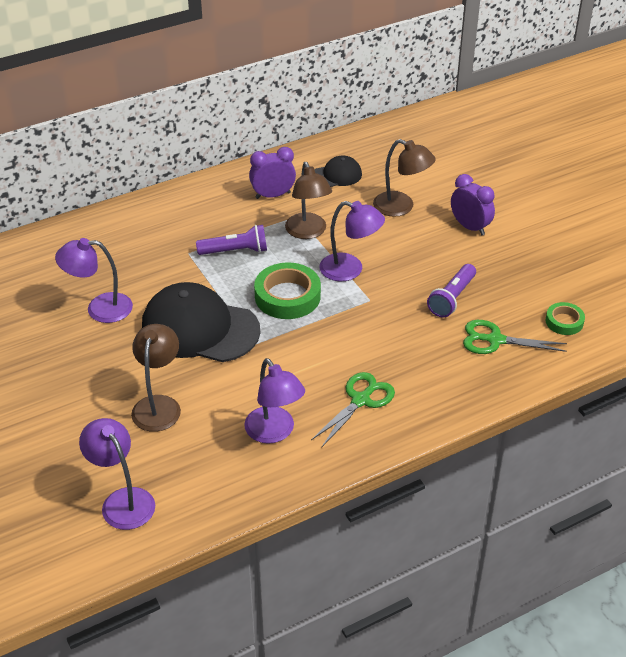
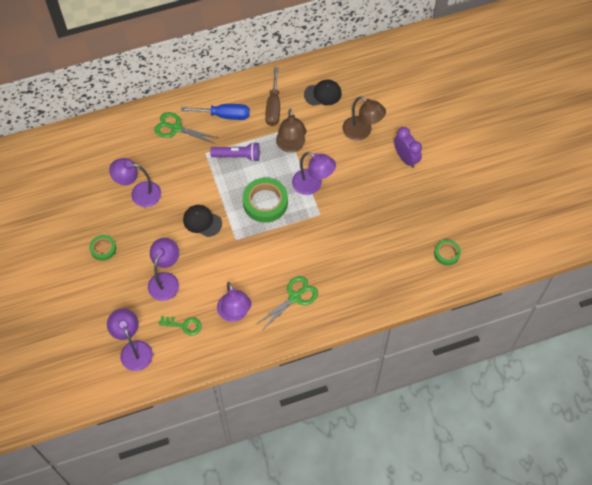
camera: 10 degrees right, 20 degrees up
(54, 379) = (103, 249): none -> green tape
(158, 405) = (166, 280): brown lamp -> purple lamp
(197, 458) = (184, 325): none -> green key
(200, 329) = (202, 221): black cap -> black cap, size x0.50
(207, 211) = (224, 115): none -> blue screwdriver
(273, 195) = (273, 107): purple clock -> brown screwdriver
(452, 298) = (376, 221): purple flashlight -> none
(495, 340) = (395, 262): green scissors -> green scissors (176, 128)

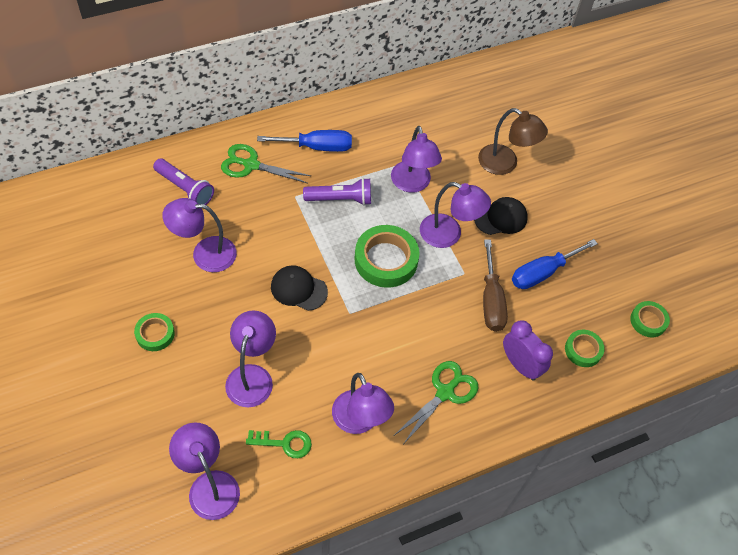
camera: 10 degrees left, 5 degrees down
(128, 145) = (185, 188): none -> purple flashlight
(273, 107) = (382, 135): brown screwdriver -> brown screwdriver (491, 300)
(291, 146) = (412, 184): brown lamp -> purple lamp
(323, 94) = (446, 118): black cap -> black cap (501, 218)
(376, 215) = (542, 272): none -> blue screwdriver
(396, 272) = (583, 350): none -> green tape
(406, 158) = (569, 196): purple clock -> purple clock (520, 365)

